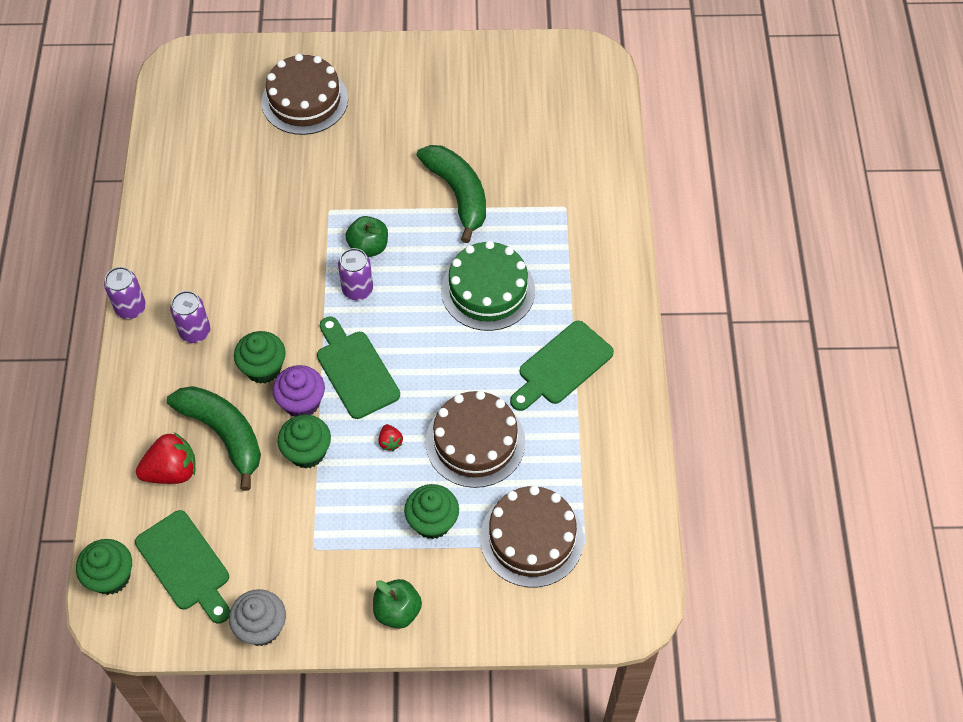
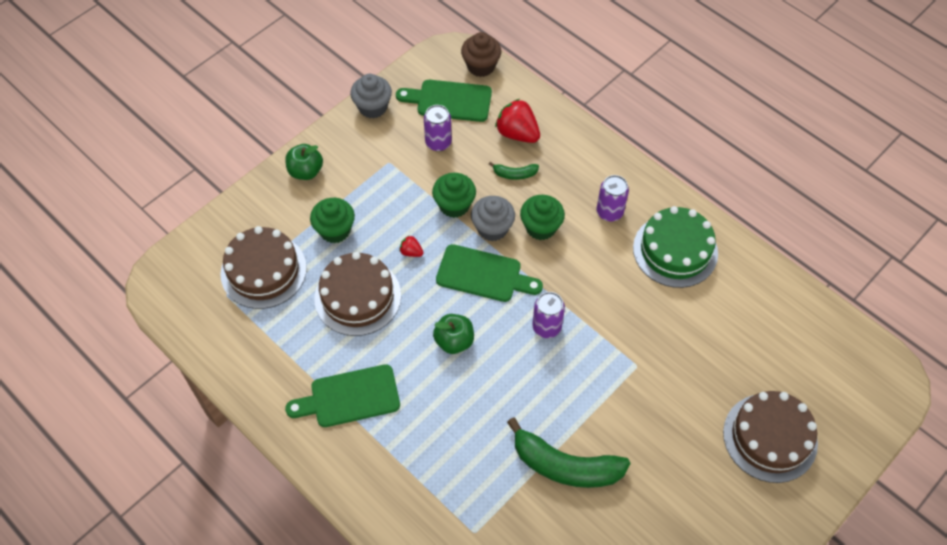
camera: 135 degrees right, 0 degrees up
(111, 577) = (481, 66): green cupcake -> brown cupcake
(131, 308) = (666, 192): purple can -> purple can (438, 142)
(172, 471) = (517, 133): red strawberry -> red strawberry turned 105 degrees clockwise
(224, 434) = (515, 174): green banana -> green banana, size x0.46
(301, 402) = (492, 228): purple cupcake -> grey cupcake
(368, 247) = (577, 363): green apple -> green apple (454, 341)
(488, 290) = (459, 407): green cake -> green cake (675, 250)
(562, 366) = (350, 397): green cutting board -> green cutting board turned 105 degrees counterclockwise

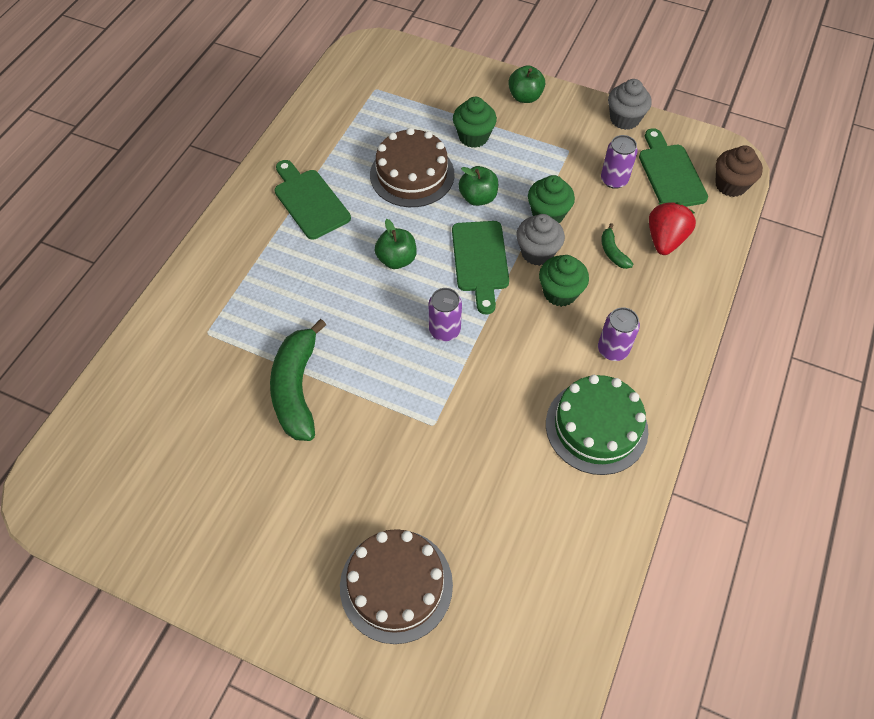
camera: 70 degrees right, 0 degrees up
(263, 271) = (409, 104): brown cake -> none
(411, 252) = (478, 198): red strawberry -> green apple

